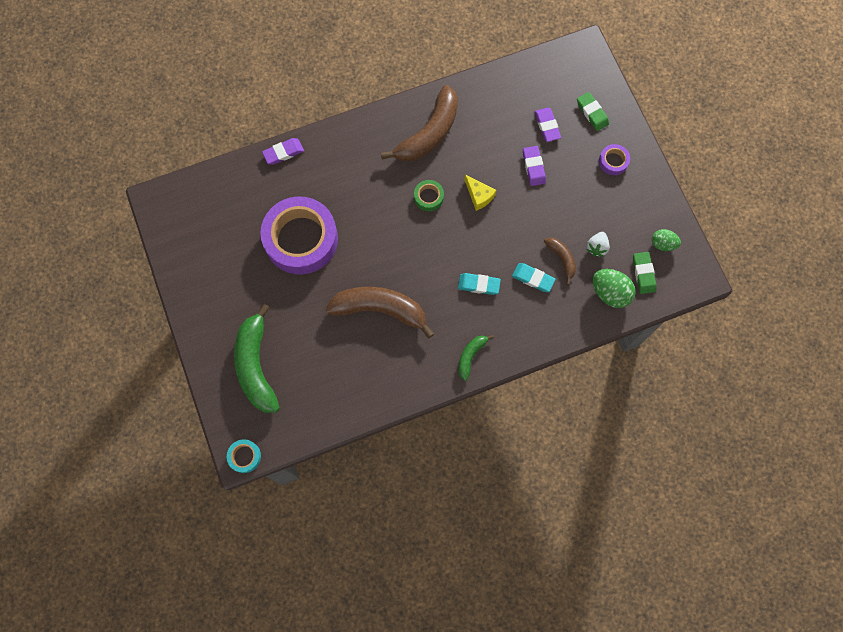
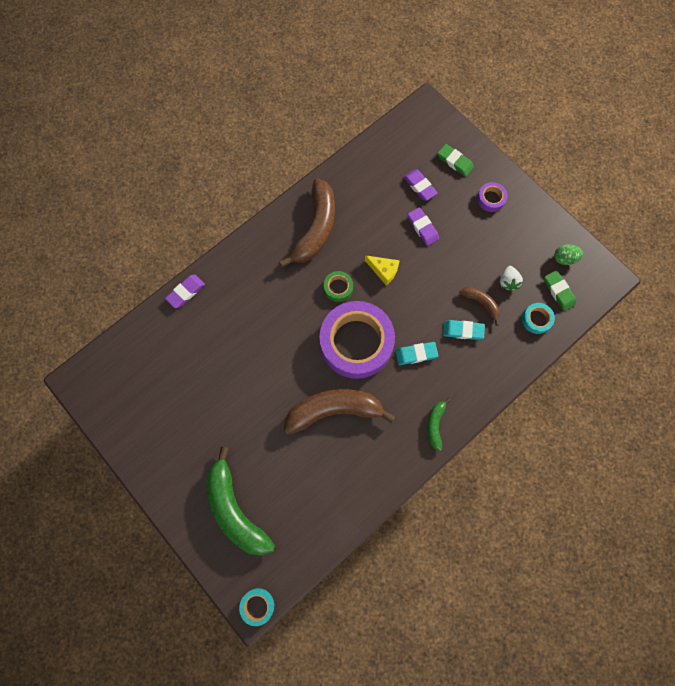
camera: 20 degrees left, 0 degrees up
(301, 239) = (233, 369): purple tape -> purple tape (356, 343)
(610, 293) = (536, 319): green egg -> turquoise tape

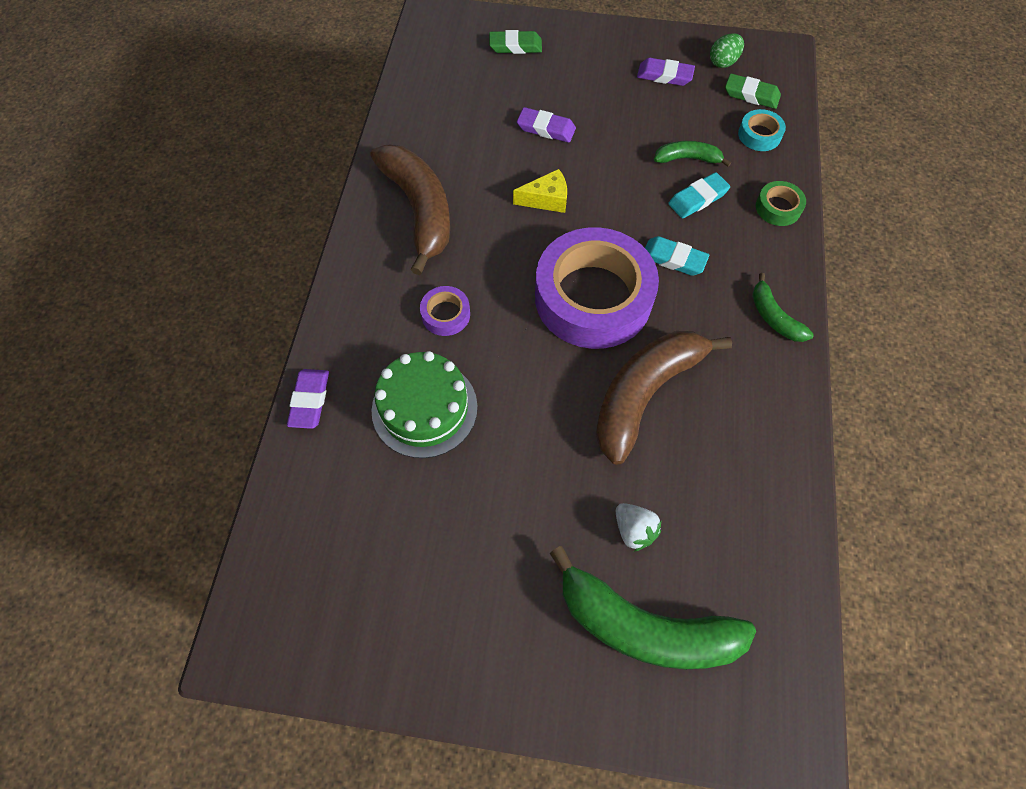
camera: 40 degrees left, 10 degrees down
(230, 336) = (424, 408): none -> green cake
(257, 606) = (803, 733): turquoise tape -> none
(338, 288) = (510, 254): green tape -> green tape (778, 208)
(416, 354) = (673, 259): turquoise eraser -> turquoise eraser turned 75 degrees clockwise
(419, 186) = (501, 91): purple eraser -> purple eraser (664, 75)
(481, 303) = (687, 159): brown banana -> green banana
(491, 199) = (590, 56): purple tape -> purple tape (445, 314)
(508, 282) = (692, 120): white strawberry -> white strawberry (634, 530)

